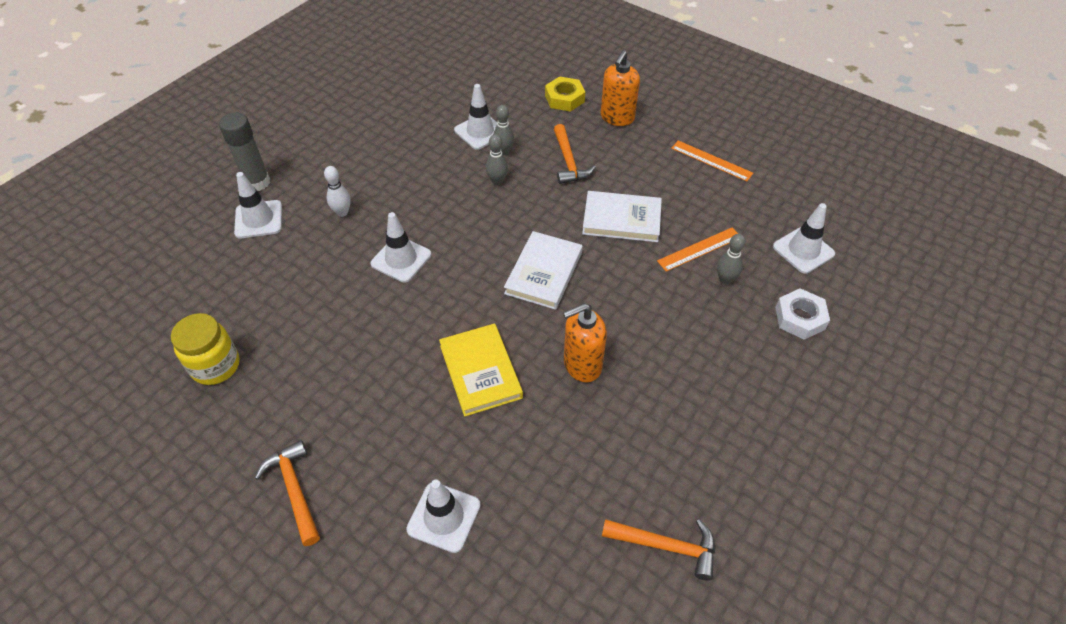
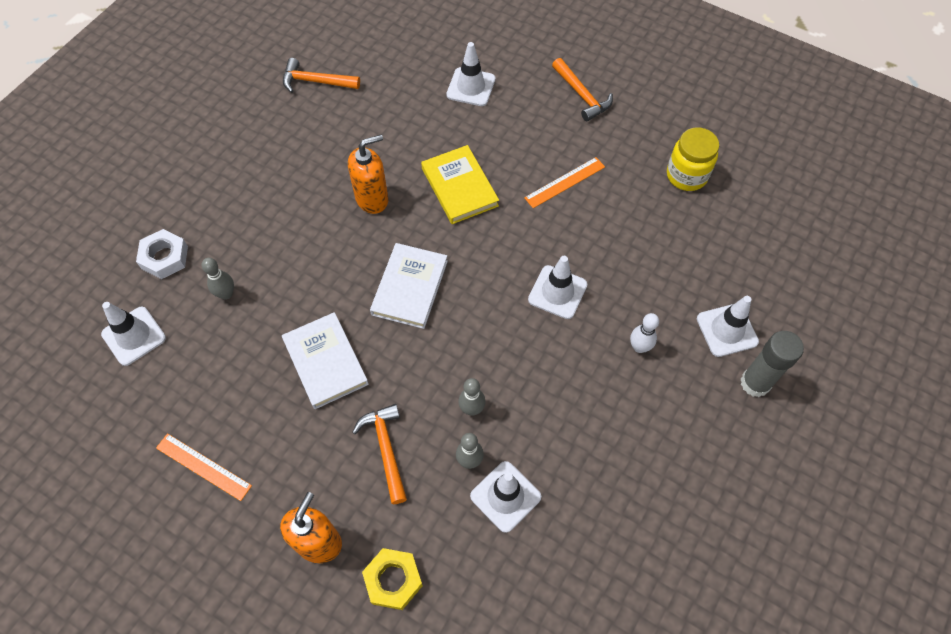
camera: 175 degrees right, 10 degrees up
(621, 219) = (325, 362): white book -> white book turned 60 degrees clockwise
(699, 249) = (245, 329): orange ruler -> orange ruler (565, 182)

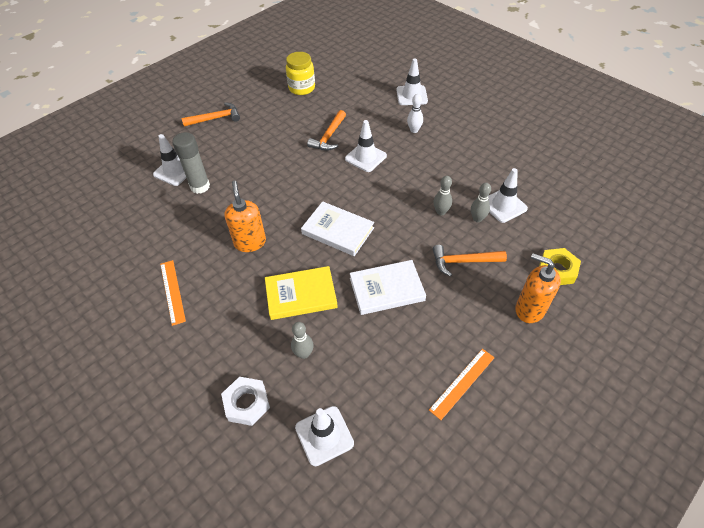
camera: 75 degrees left, 10 degrees down
(316, 81) = (109, 265): orange hammer -> orange hammer (329, 136)
(459, 187) = (262, 191): yellow book -> yellow book (301, 295)
(565, 182) = (283, 139): orange ruler -> orange ruler (172, 291)
(755, 383) = (446, 93): grey glue stick -> grey glue stick (200, 186)

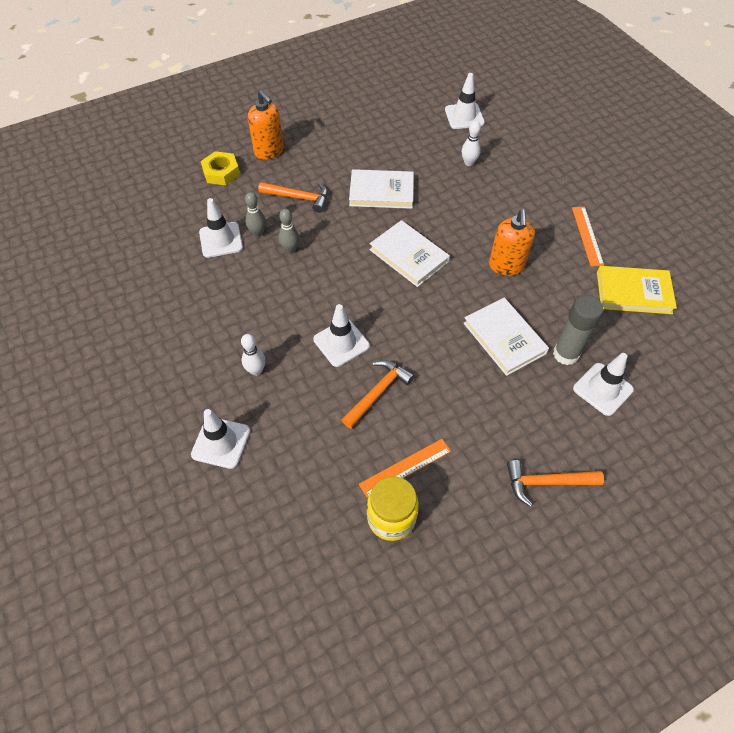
camera: 165 degrees left, 5 degrees up
(247, 186) = (504, 338): none -> white book
(247, 403) = (518, 143): white nut -> none
(301, 295) = (462, 205): yellow book -> yellow book (633, 292)
(304, 353) = (468, 163): grey bowling pin -> white bowling pin
(462, 383) = (353, 121): orange ruler -> orange ruler (405, 467)

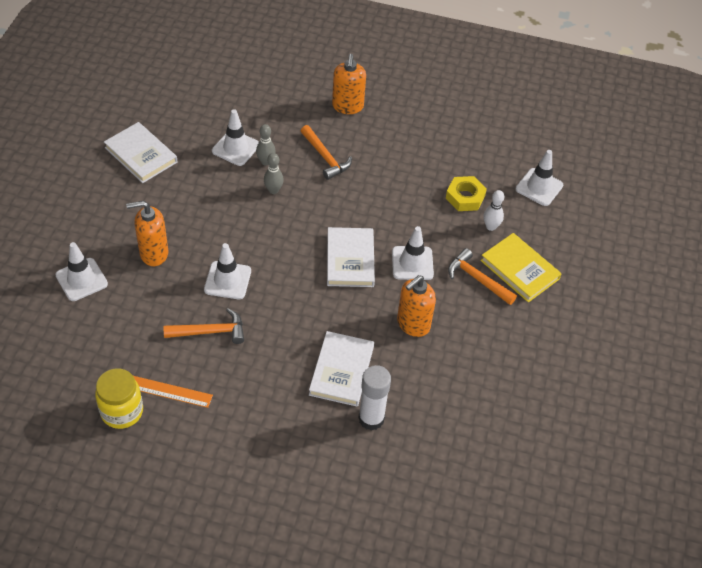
camera: 40 degrees right, 5 degrees down
(221, 172) = (294, 98): yellow nut -> yellow nut (465, 197)
(256, 370) = (153, 253): white bowling pin -> orange soap dispenser
(381, 192) = (391, 198): white book -> white book (141, 155)
(546, 482) = (243, 481): orange hammer -> orange hammer (477, 279)
(566, 354) = (371, 419): grey glue stick -> white glue stick
(587, 235) = (510, 354): orange ruler -> none
(602, 389) = (364, 463): white traffic cone -> white traffic cone (412, 263)
(633, 292) = (486, 423): yellow book -> yellow book (519, 270)

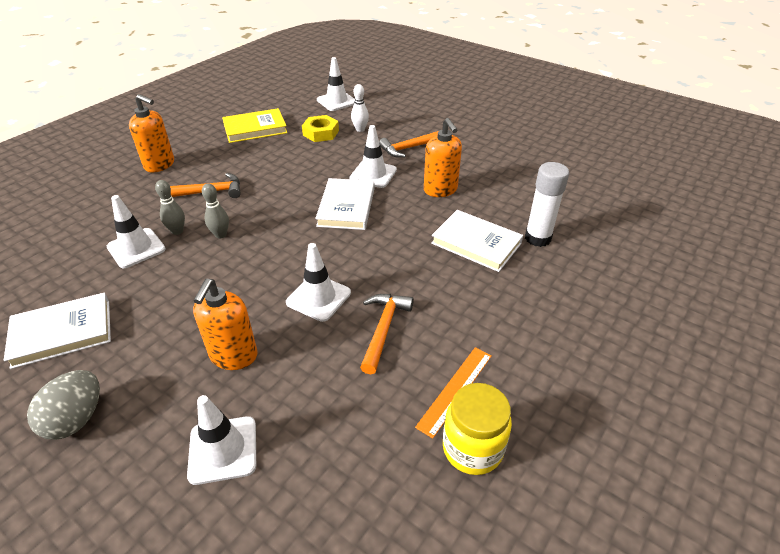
camera: 65 degrees left, 10 degrees down
(80, 200) = (76, 419): none -> grey egg
(350, 259) = (346, 207): white book -> white book turned 75 degrees clockwise
(519, 270) = (411, 128): yellow book -> yellow book (255, 129)

